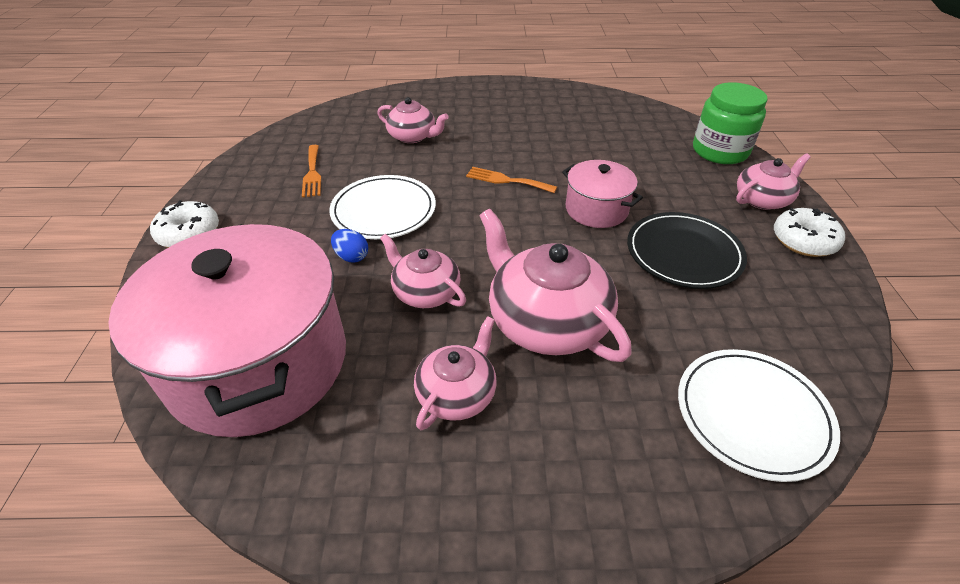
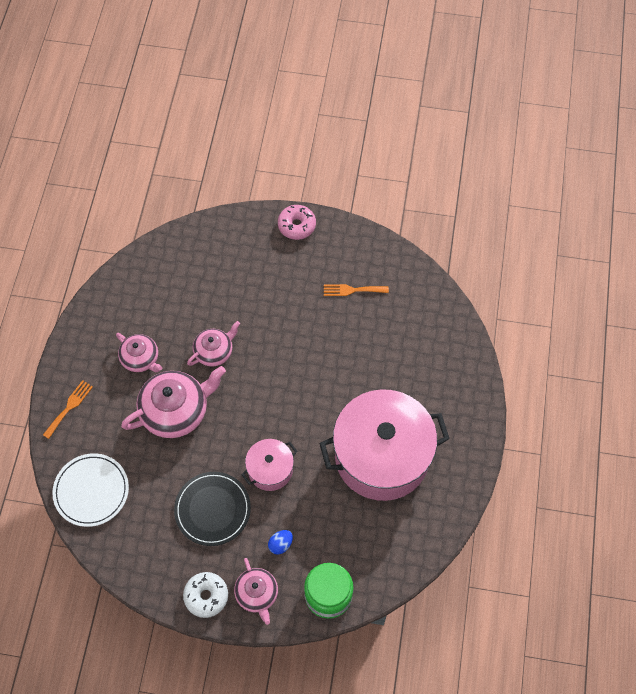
camera: 100 degrees right, 20 degrees up
(189, 233) = (297, 225): white donut -> pink donut
(259, 363) = (183, 272): pink pot -> pink pot (382, 456)
(351, 257) = (254, 314): blue egg -> blue egg (280, 544)
(384, 210) = (297, 334): white plate -> none
(412, 136) = (393, 360): pink teapot -> none
(506, 180) = (318, 417): orange fork -> orange fork (69, 407)

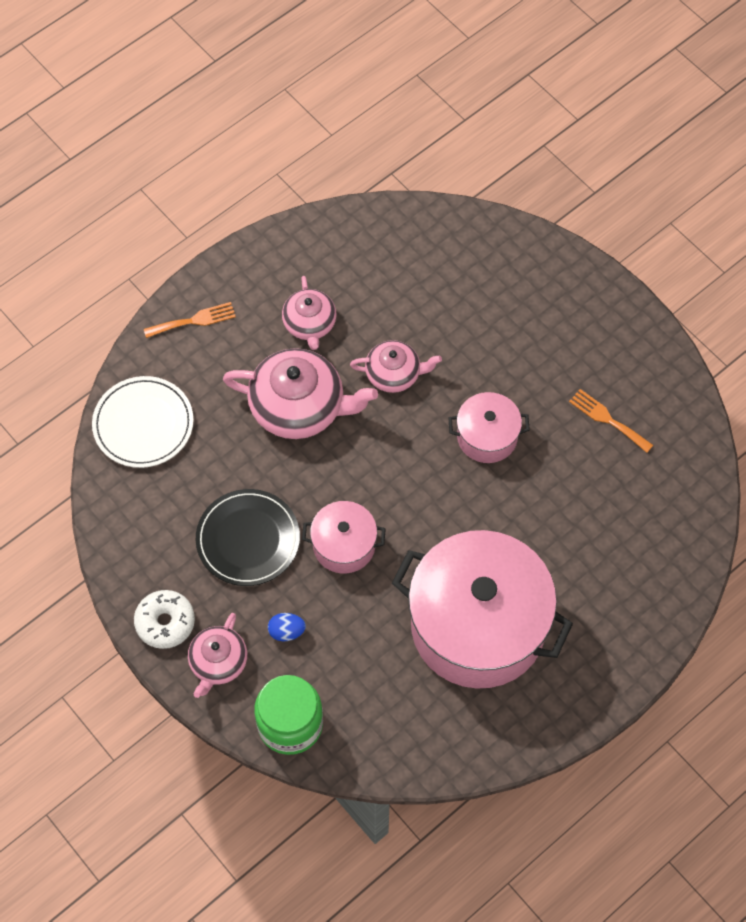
camera: 40 degrees right, 0 degrees up
(296, 348) = (487, 436): none -> pink pot
(297, 225) = (607, 301): pink donut -> none

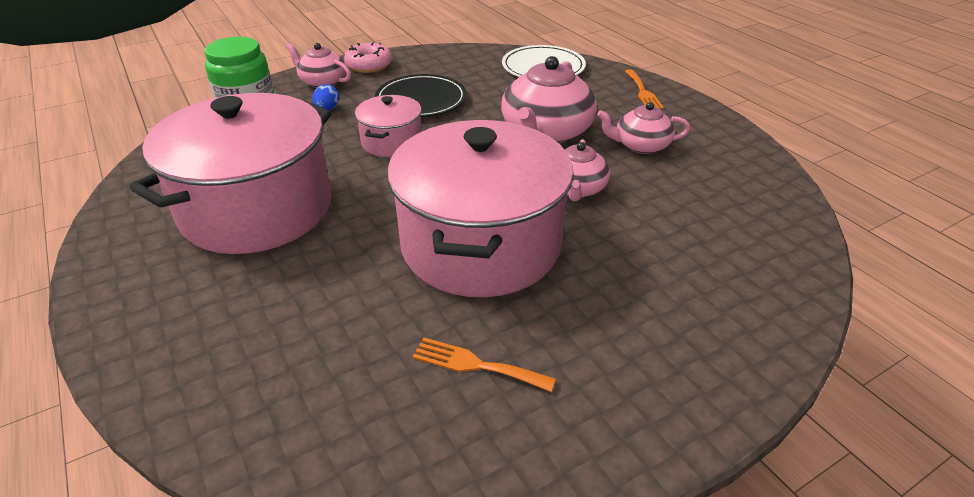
camera: 100 degrees right, 25 degrees down
(165, 622) = (369, 66): white donut -> pink donut
(487, 436) = (481, 245): pink pot -> pink pot, size x2.11
(607, 419) = (476, 365): orange fork -> orange fork turned 120 degrees counterclockwise

